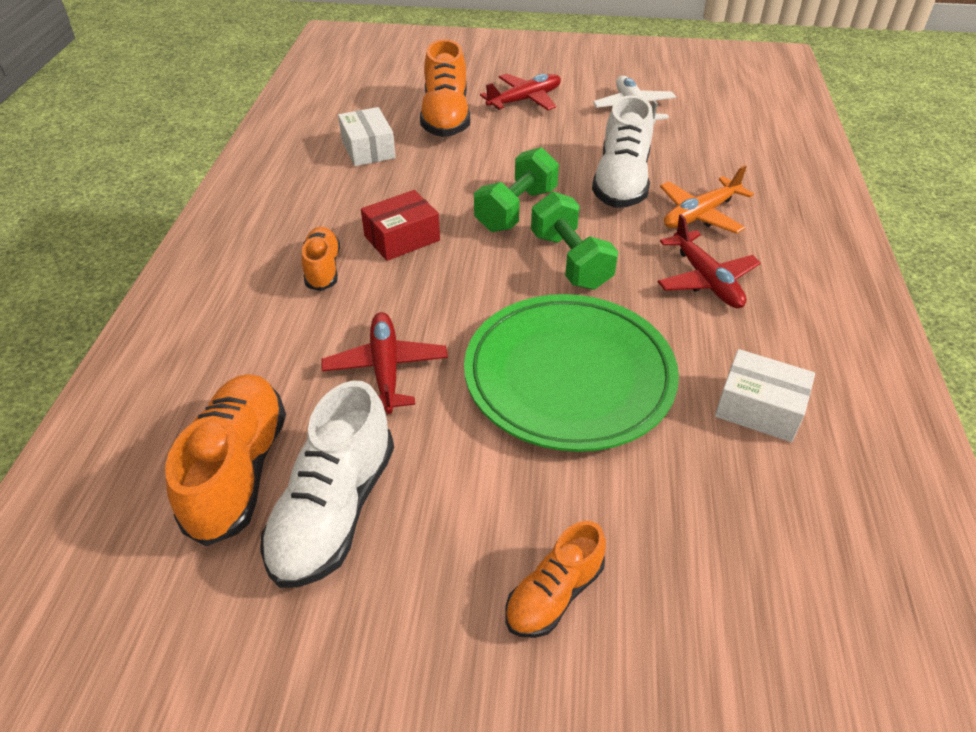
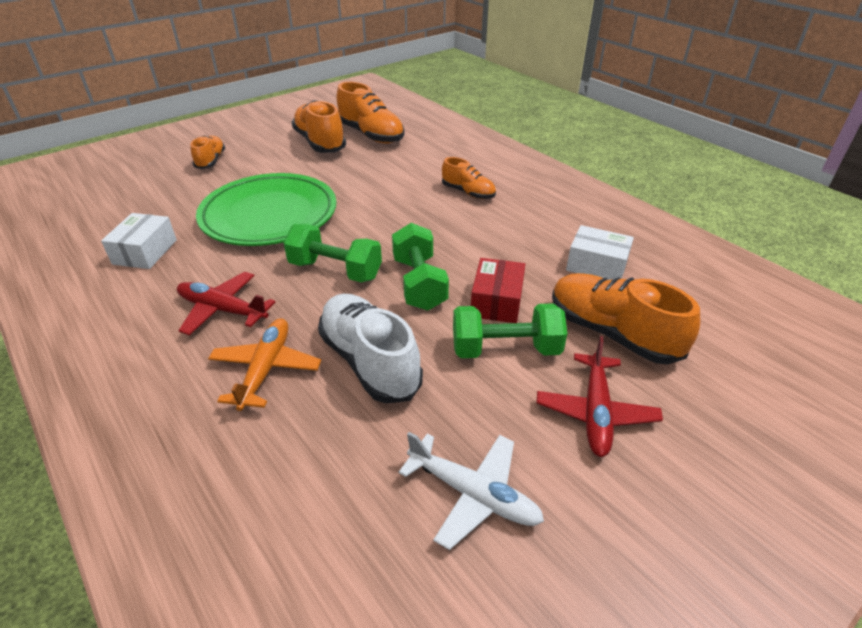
camera: 135 degrees right, 5 degrees down
(334, 510) = (320, 143): white shoe -> orange shoe
(386, 369) = (365, 178): red plane -> none
(402, 238) = (458, 226): red box -> red box (496, 302)
(524, 143) = (505, 349): none -> green dumbbell
(759, 408) = (145, 252): white box -> white box turned 60 degrees counterclockwise

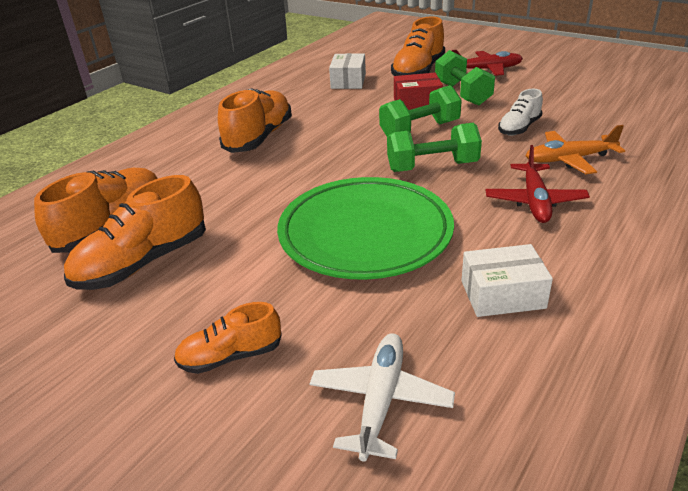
camera: 105 degrees left, 5 degrees down
(335, 270) = (432, 167): green dumbbell -> green dumbbell turned 75 degrees clockwise
(369, 361) = (519, 128): white shoe -> white shoe, size x0.59
(468, 193) = (259, 137): orange shoe -> orange shoe, size x1.70
(473, 494) = (573, 86): white plane -> white plane (381, 400)

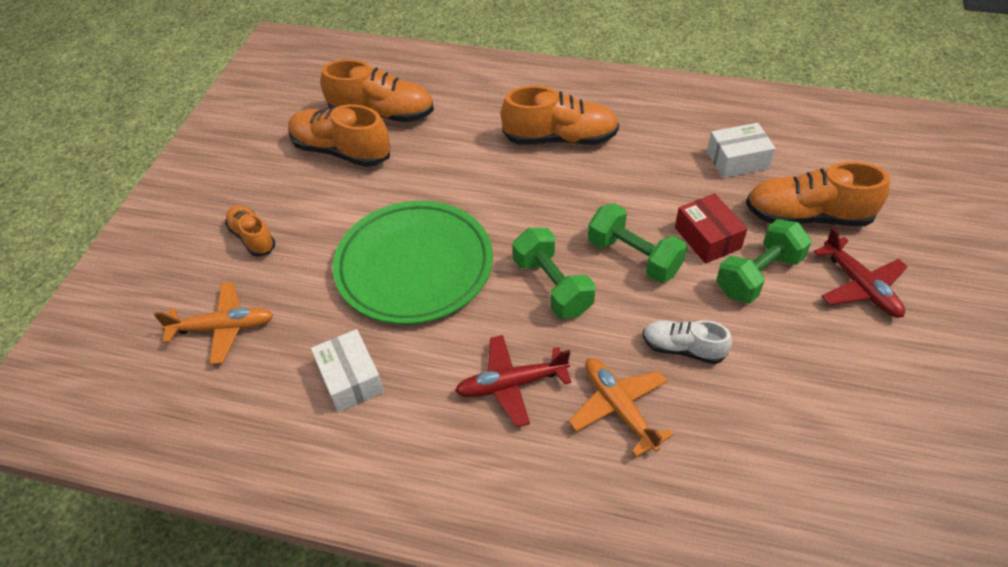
camera: 70 degrees right, 15 degrees up
(381, 400) = (223, 328): white plane -> orange plane

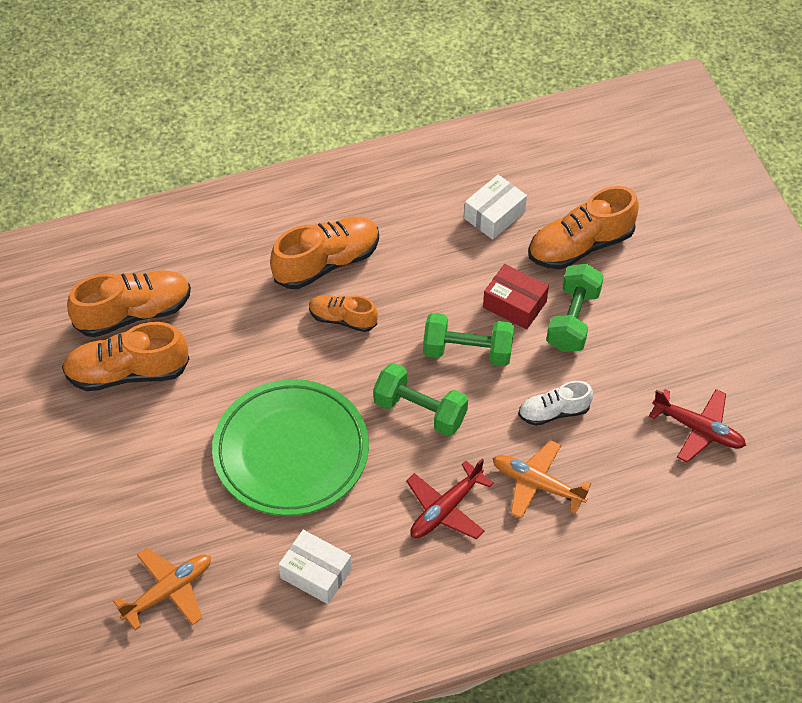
camera: 35 degrees left, 5 degrees up
(252, 237) = (119, 499): orange shoe -> orange shoe (342, 319)
(860, 286) = (652, 292): red plane -> red plane (698, 429)

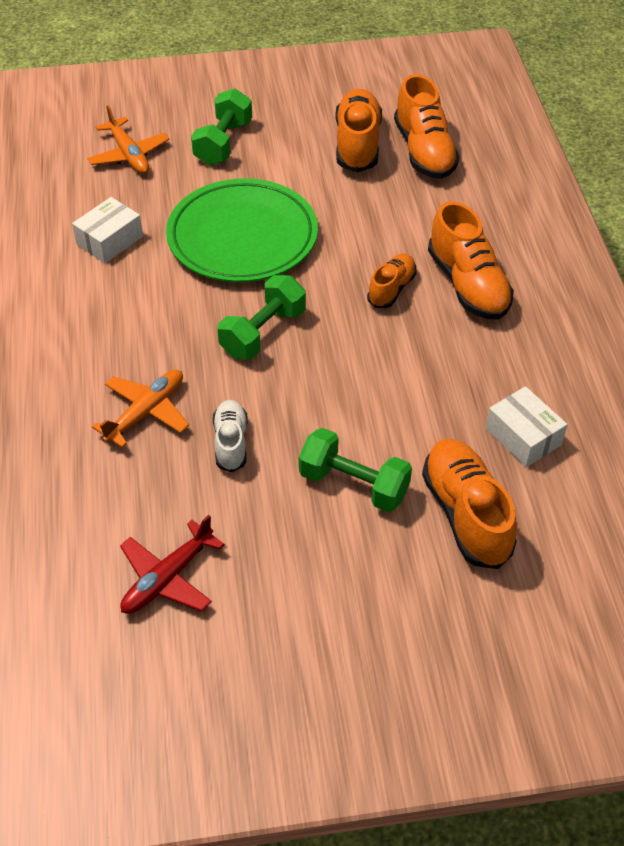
camera: 100 degrees right, 5 degrees down
(445, 509) = (142, 336): red plane -> none
(467, 351) = (329, 381): green dumbbell -> green dumbbell (223, 143)
(514, 304) = (386, 433): red box -> none

